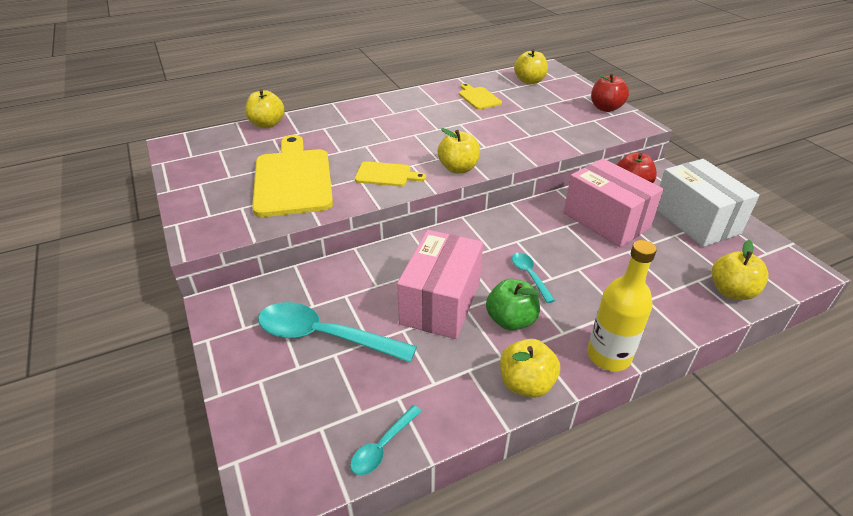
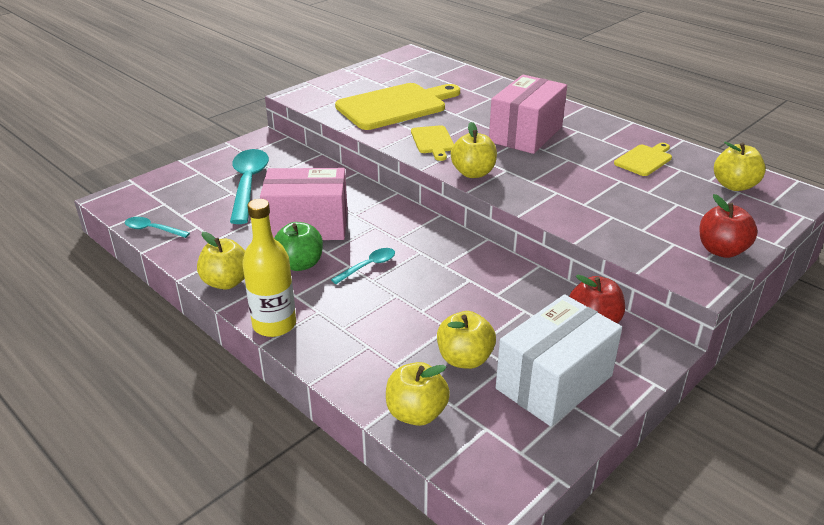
camera: 70 degrees right, 5 degrees down
(267, 124) = (473, 75): yellow apple -> yellow apple (464, 359)
(606, 220) = (499, 307): pink box -> pink box (526, 134)

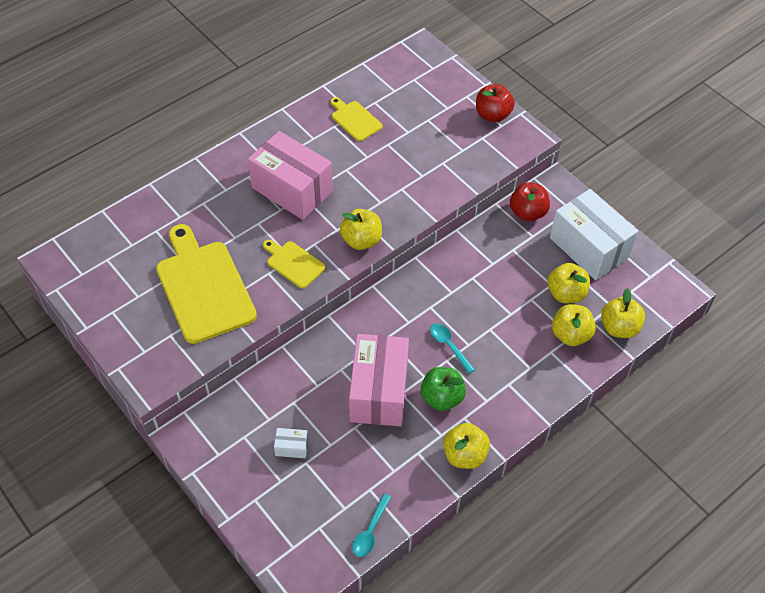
camera: 85 degrees left, 20 degrees up
(248, 184) = (291, 447): turquoise spoon -> white box
(274, 324) = (524, 415): yellow bottle -> none
(433, 141) = (293, 263): yellow cutting board -> yellow cutting board turned 135 degrees counterclockwise
(734, 185) = (405, 79): yellow apple -> yellow apple (570, 335)

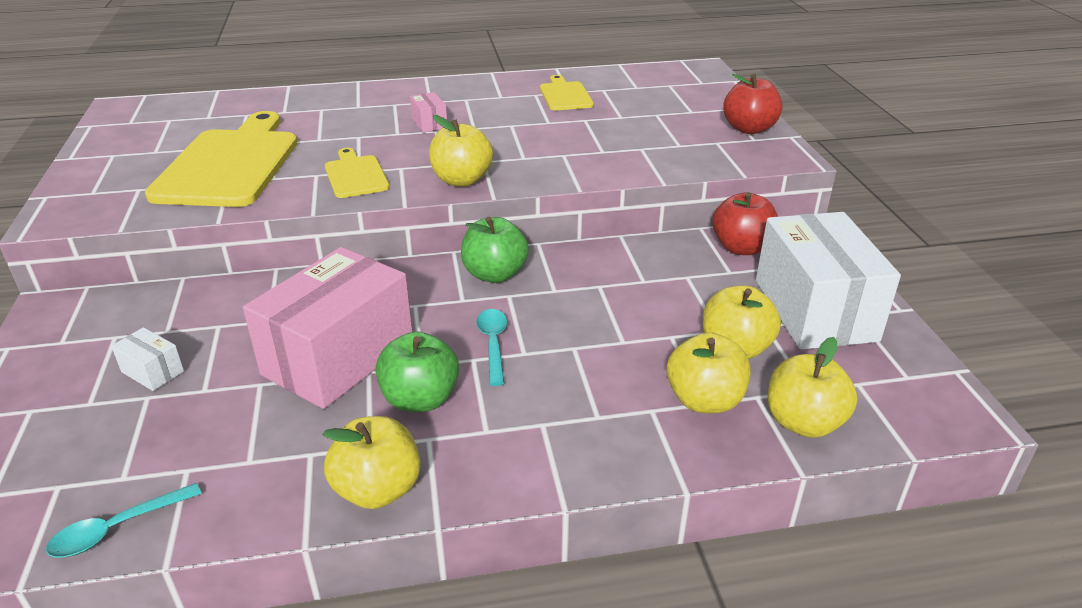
camera: 30 degrees right, 20 degrees down
(292, 189) = (429, 123): pink box -> pink box, size x0.40
(411, 294) = (495, 274): none -> green apple

